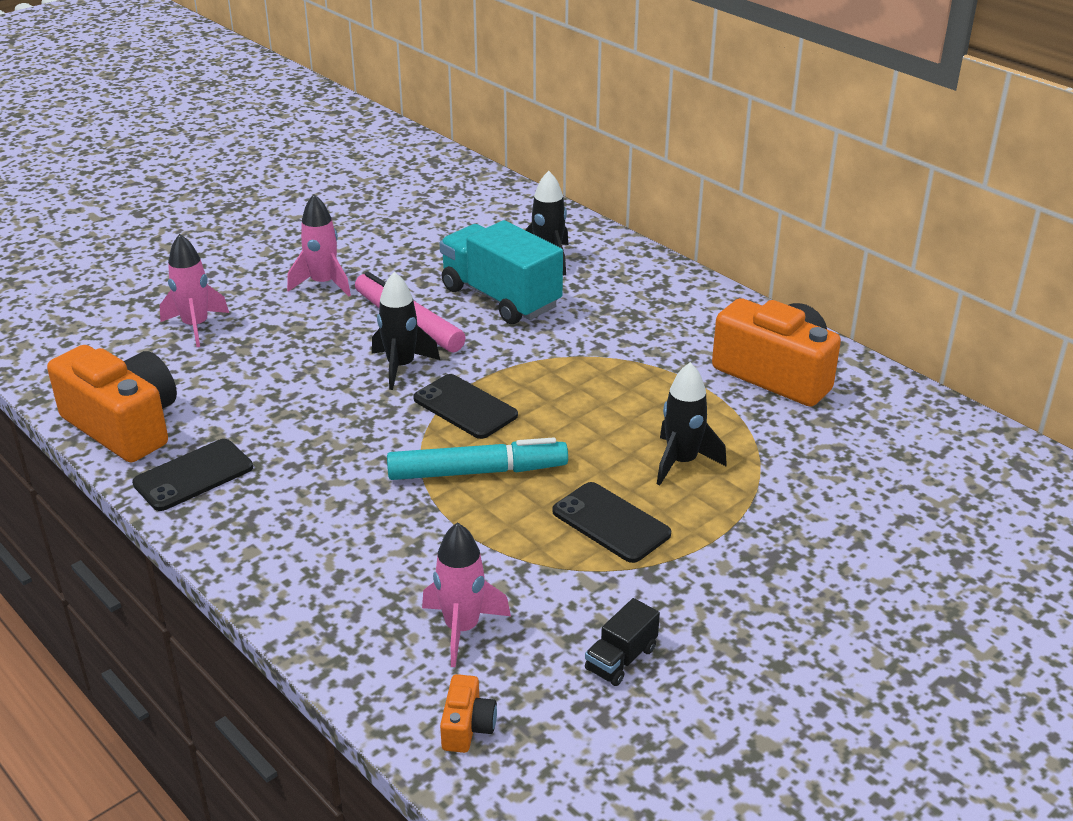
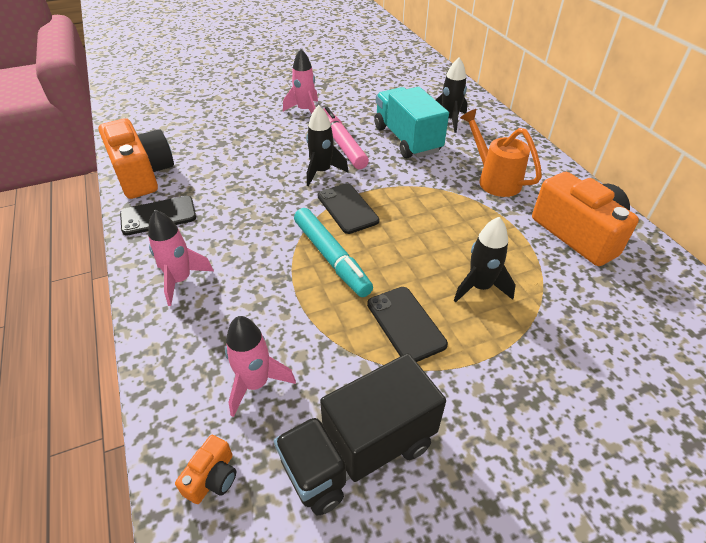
camera: 20 degrees right, 10 degrees up
(196, 326) = (219, 122): pink rocket -> pink rocket (180, 280)
(477, 471) = (331, 257): turquoise marker -> turquoise marker turned 45 degrees clockwise
(621, 659) = (359, 452): black truck -> black truck, size x2.20
(645, 329) = (494, 179): none -> orange watering can

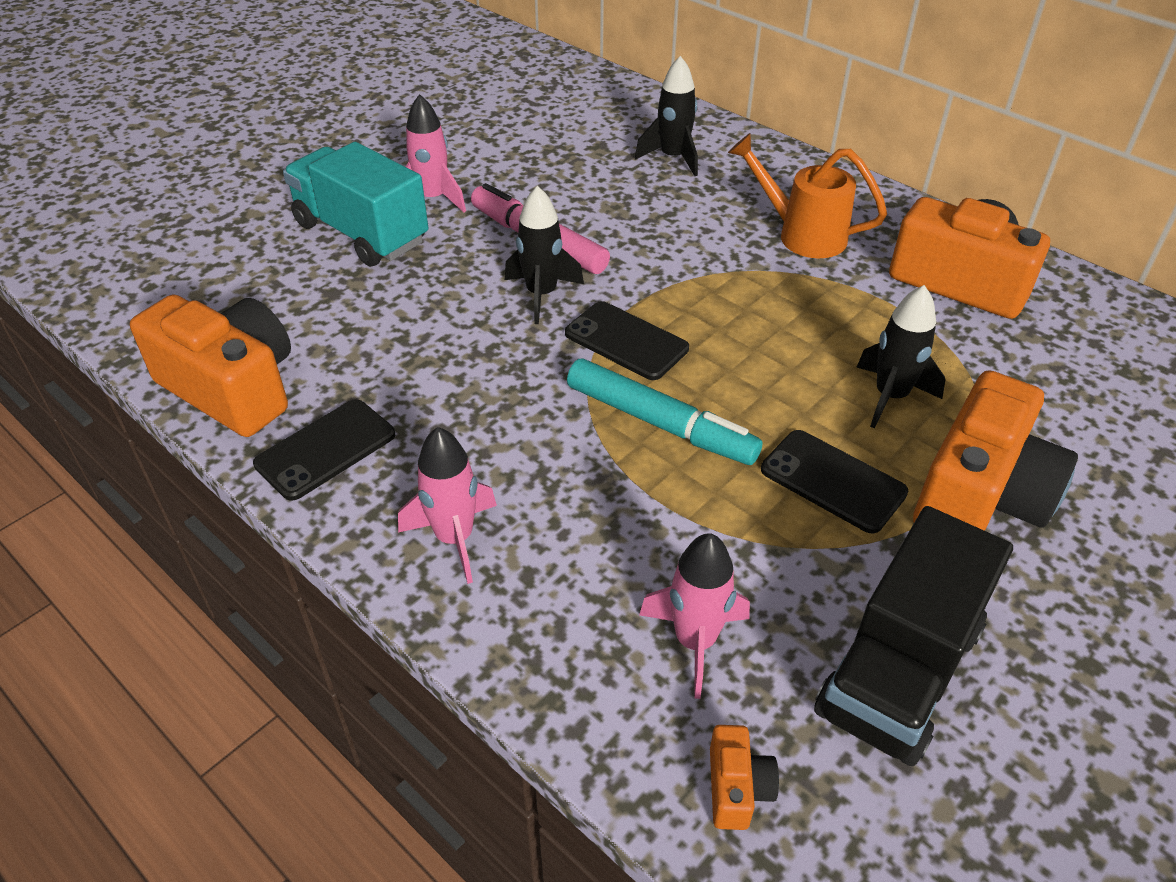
camera: 25 degrees left, 0 degrees up
(407, 139) = (633, 206): turquoise truck -> turquoise truck (361, 233)
(495, 366) = (981, 494): none -> orange camera

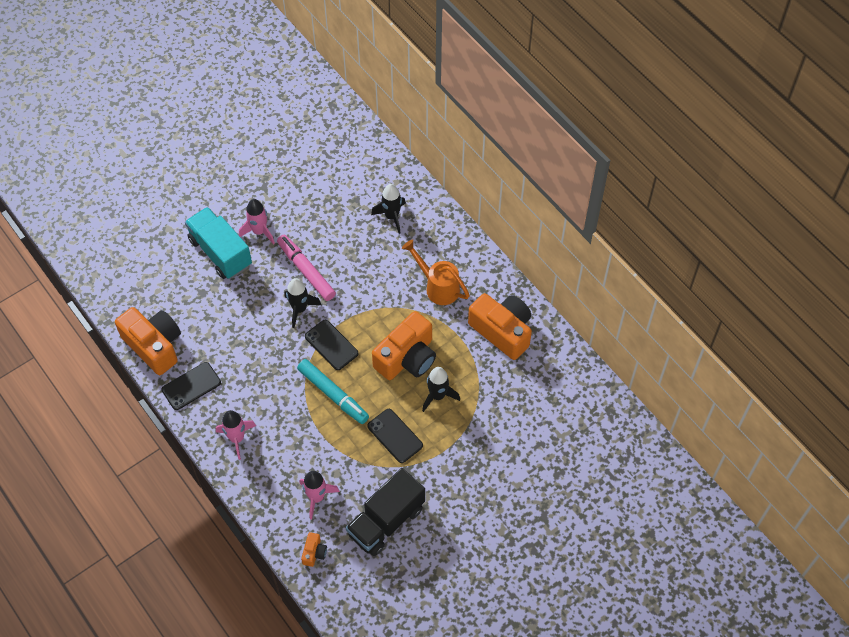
camera: 10 degrees right, 15 degrees up
(981, 494) = (453, 452): orange camera -> orange camera (407, 357)

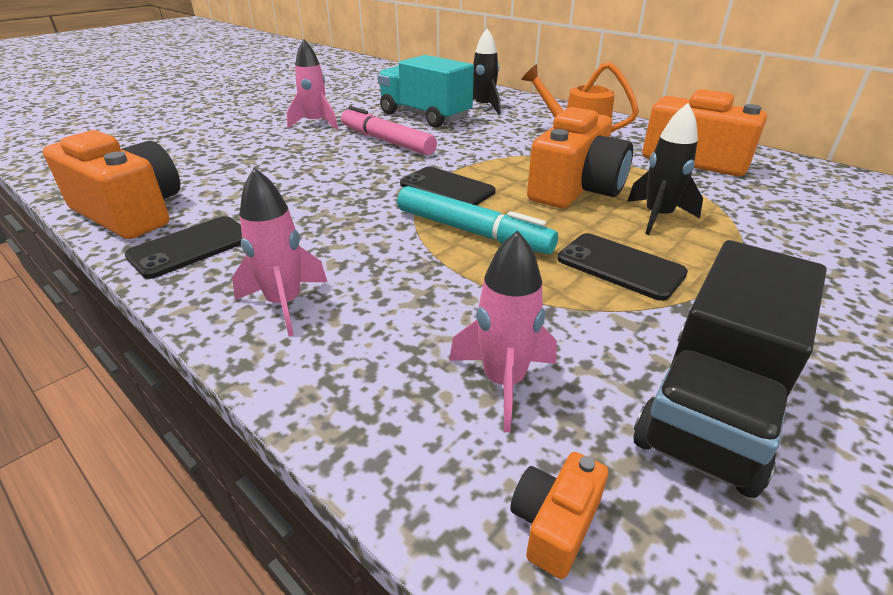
camera: 10 degrees left, 25 degrees down
(220, 252) = (261, 138): turquoise truck -> turquoise truck (424, 116)
(299, 309) = (385, 165): black rocket -> none
(314, 552) = (555, 524): orange camera -> orange camera turned 150 degrees counterclockwise

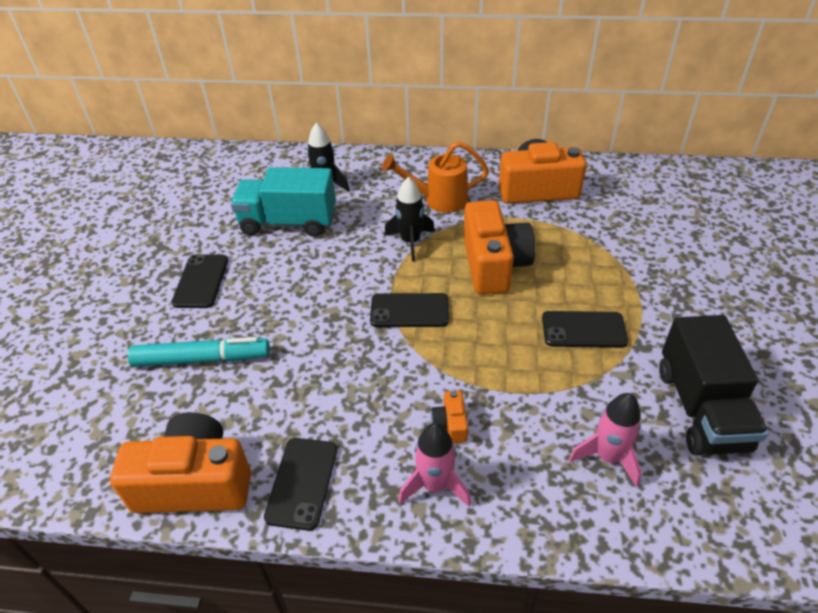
camera: 35 degrees left, 10 degrees up
(316, 124) = (201, 281): pink rocket -> black phone
(386, 141) = (297, 275): pink marker -> none
(472, 232) = (474, 348): turquoise marker -> turquoise marker (202, 359)
(555, 524) = (697, 518): orange camera -> orange camera (450, 424)
(657, 217) = (565, 269): black rocket -> black rocket (410, 242)

